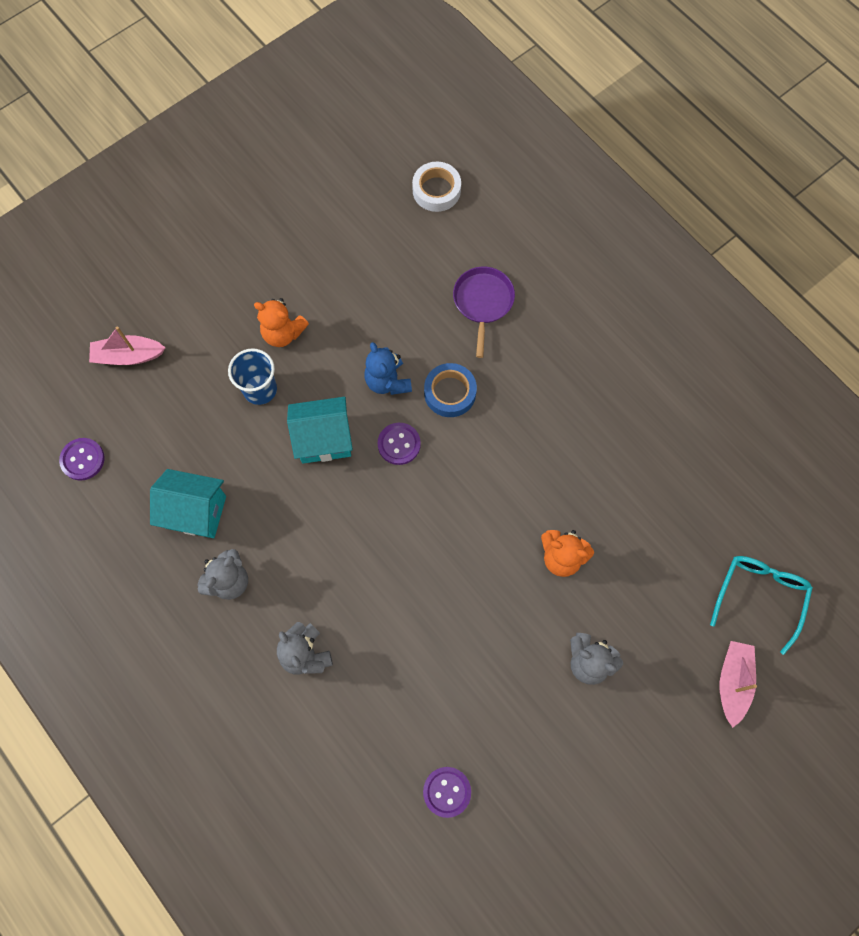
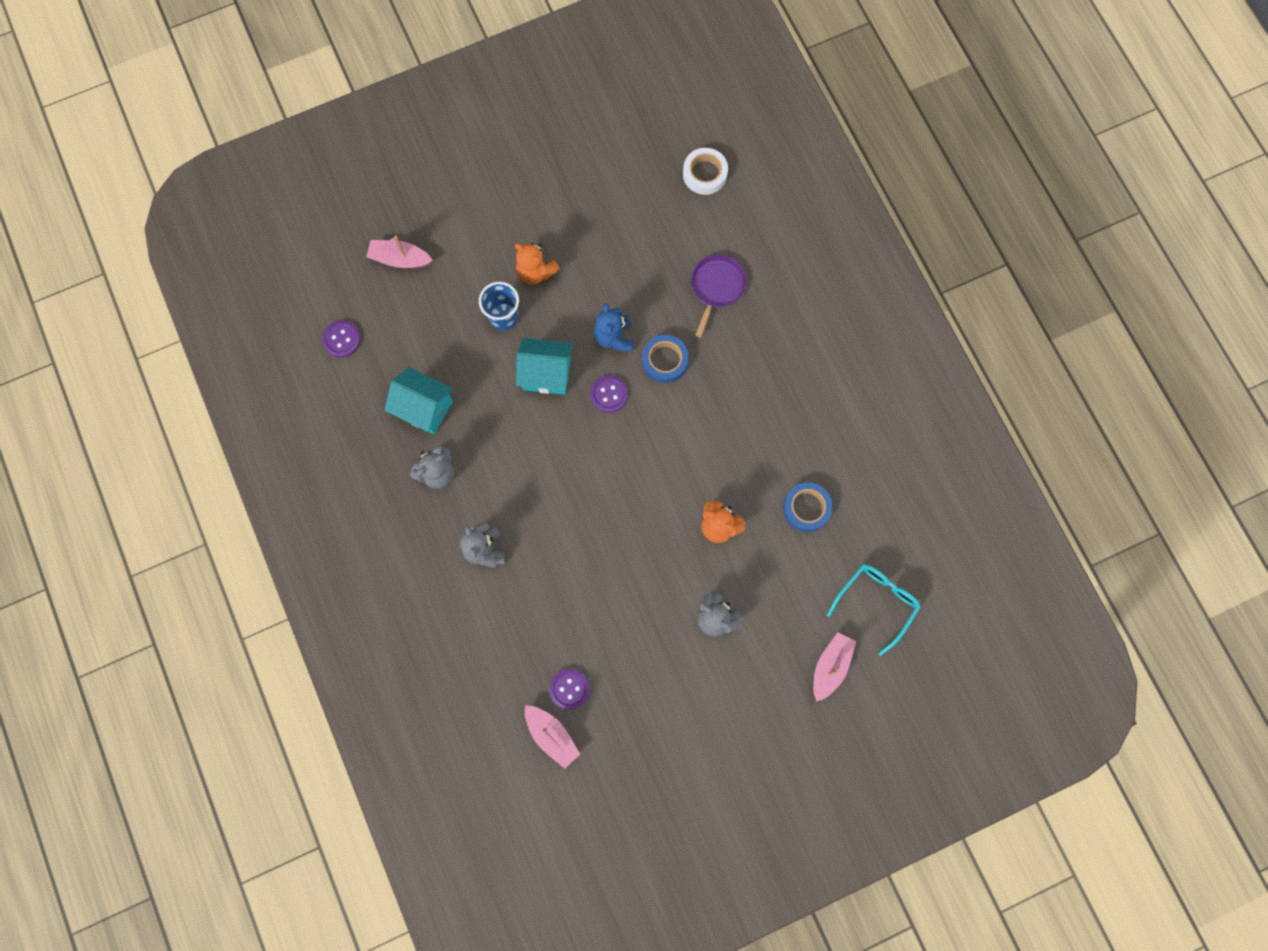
camera: 15 degrees right, 5 degrees up
(441, 854) = (551, 735): none -> pink boat
(651, 512) = (806, 508): none -> blue tape

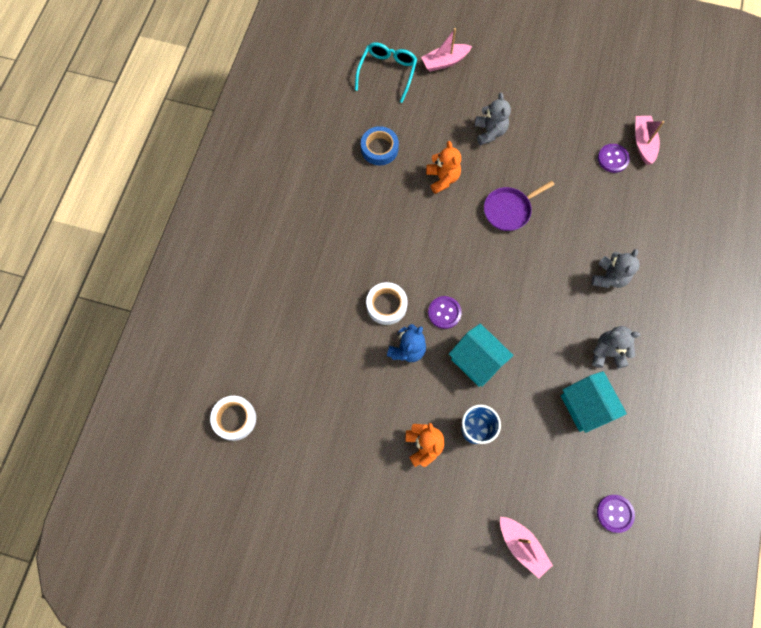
camera: 140 degrees left, 5 degrees down
(665, 361) = (386, 305): blue tape -> white tape
(716, 287) = (305, 327): purple pan -> purple pan (509, 210)
(876, 602) = (387, 72): turquoise glasses -> turquoise glasses turned 120 degrees clockwise

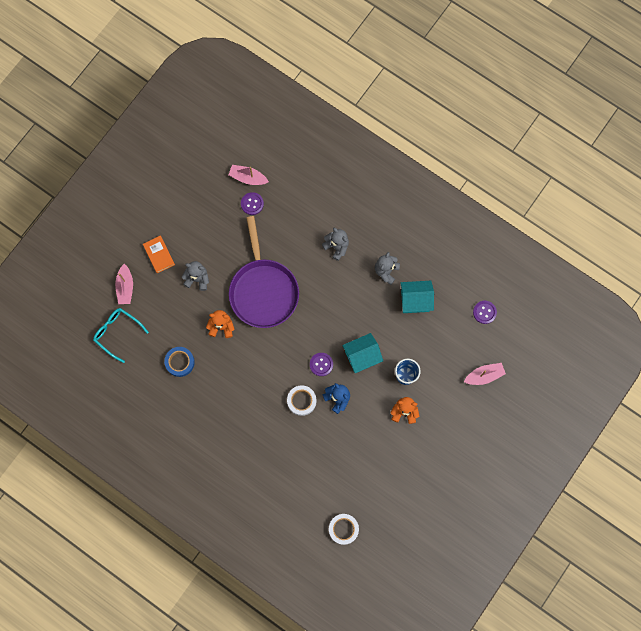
camera: 70 degrees left, 5 degrees up
(499, 82) = (159, 255): none -> orange book
(509, 210) = (263, 291): purple pan -> purple pan, size x1.99

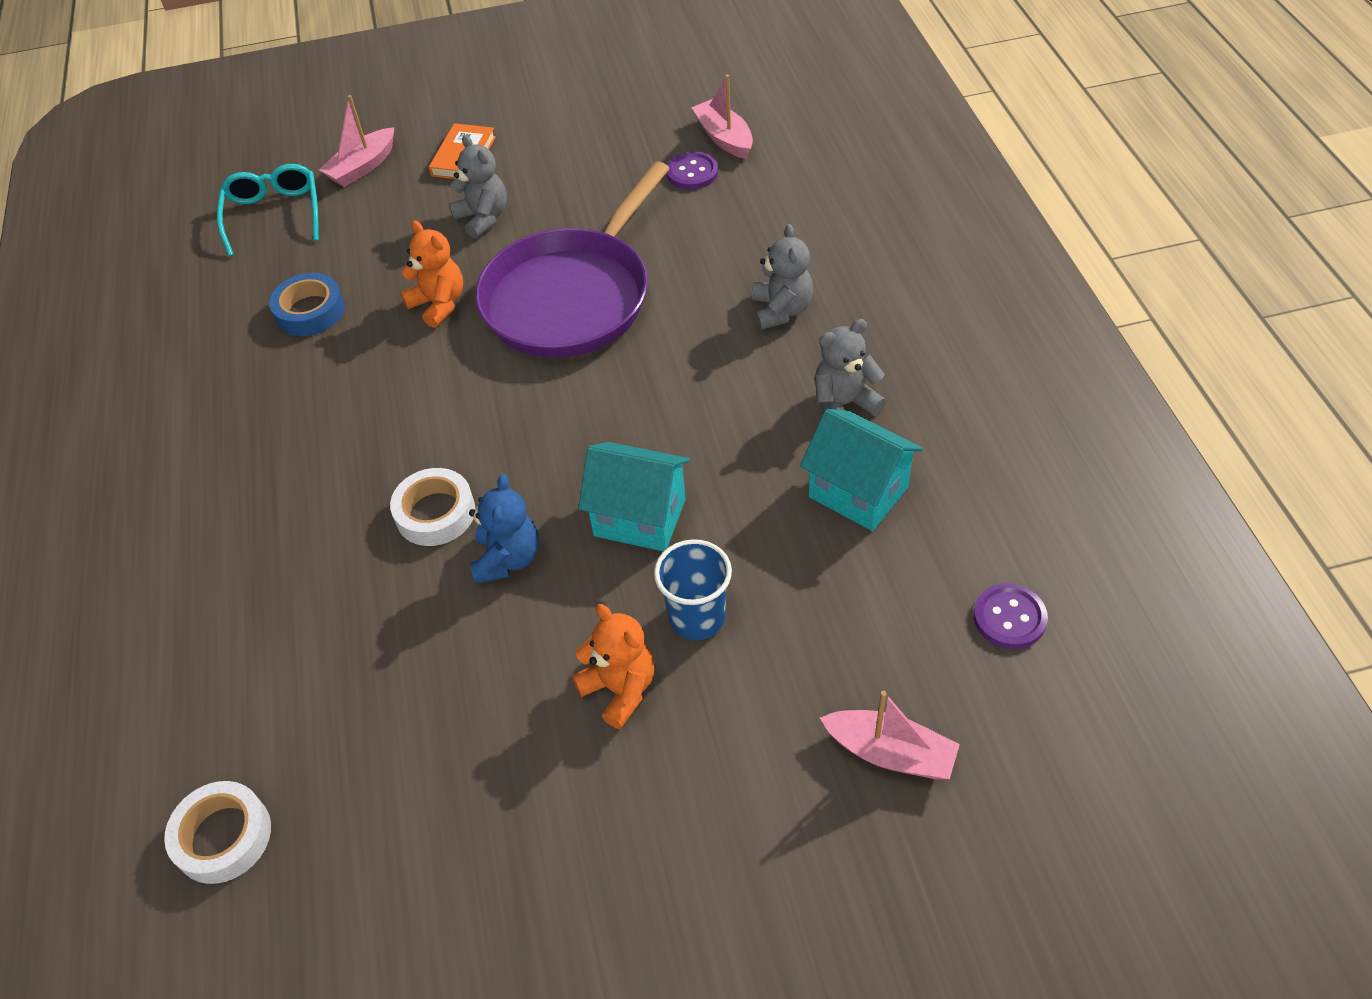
camera: 45 degrees right, 25 degrees down
(321, 364) = (544, 476): purple button -> none

